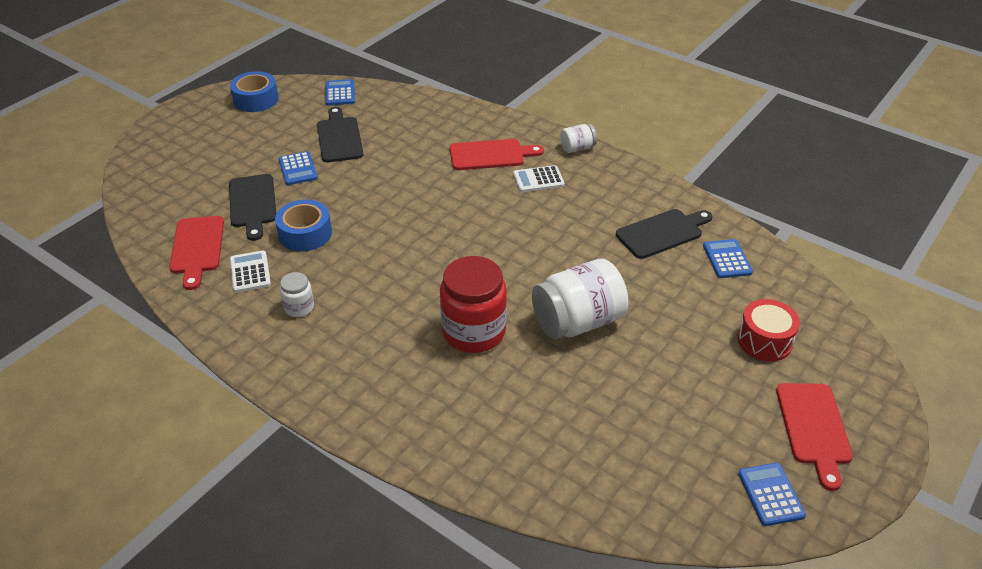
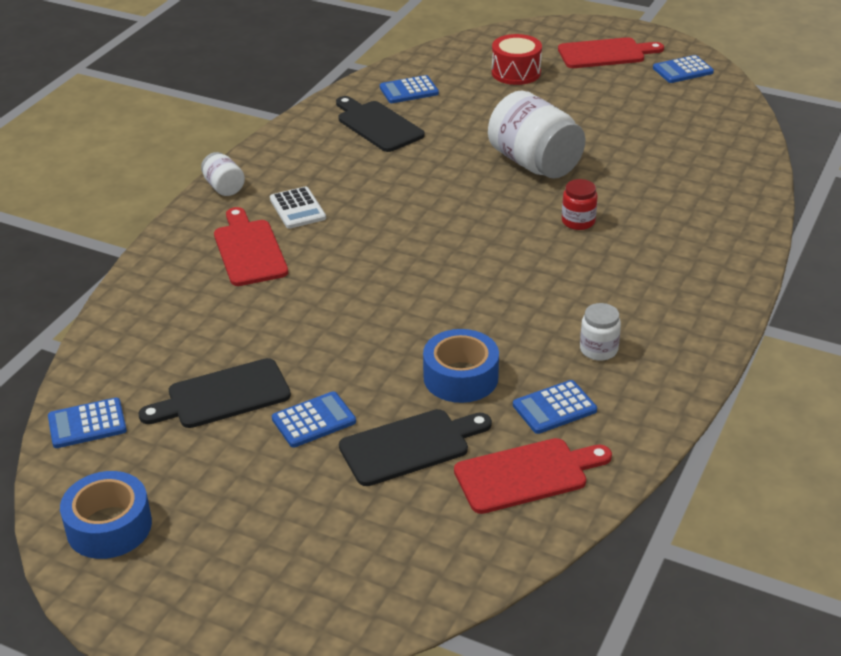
camera: 100 degrees left, 5 degrees down
(250, 272) = (554, 408): white calculator -> blue calculator
(473, 332) = (578, 221): red jar -> red jar, size x0.48

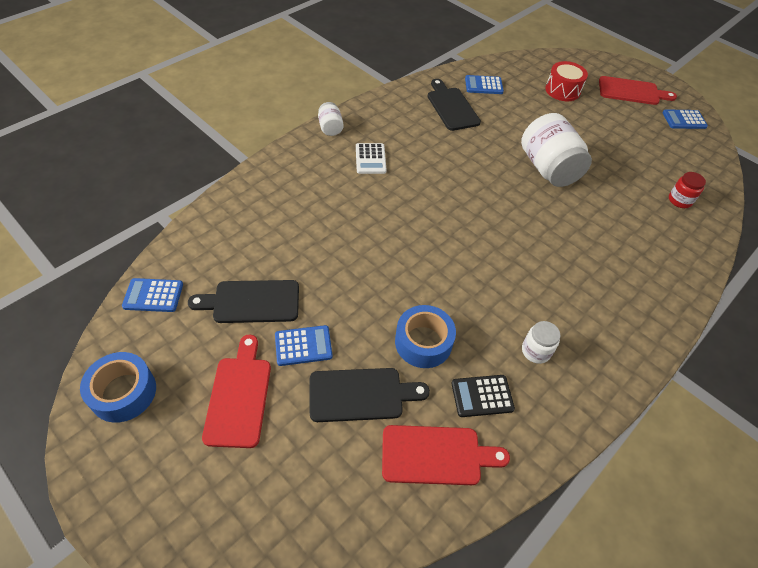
camera: 15 degrees right, 15 degrees up
(249, 250) = (324, 183): red cutting board -> red cutting board (239, 396)
(554, 408) = (482, 396): blue calculator -> black calculator
(578, 221) = (562, 228): red jar -> red jar (679, 200)

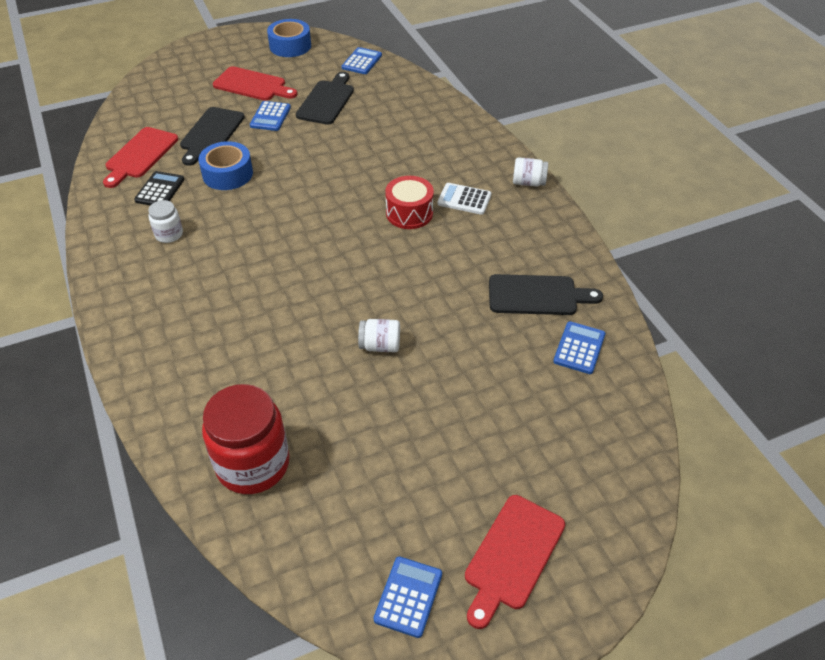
camera: 115 degrees right, 5 degrees down
(548, 169) = (380, 345): white jar -> white jar, size x0.48
(562, 90) = (542, 445): red drum -> red drum (409, 213)
(679, 200) = (253, 464): red jar -> red jar, size x2.07

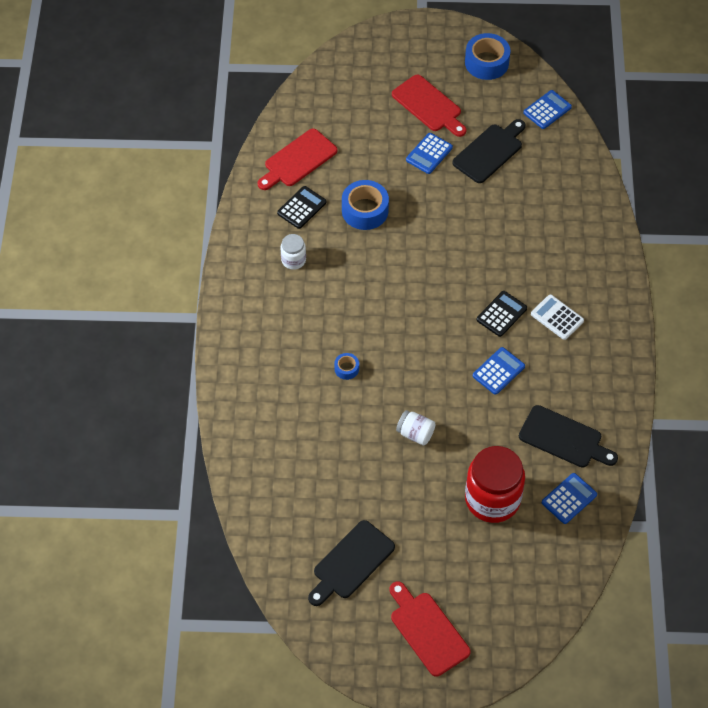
camera: 25 degrees right, 10 degrees up
(211, 133) = (368, 156): black cutting board -> black cutting board (351, 562)
(253, 464) = (283, 492): red jar -> red jar (492, 499)
(272, 311) = (346, 369): none -> blue tape
(408, 596) = (345, 627): blue calculator -> blue calculator (498, 371)
(409, 213) = (501, 314): red drum -> black calculator
(512, 555) = (427, 630): red cutting board -> red cutting board turned 90 degrees clockwise
(528, 182) = (625, 321): white jar -> none

